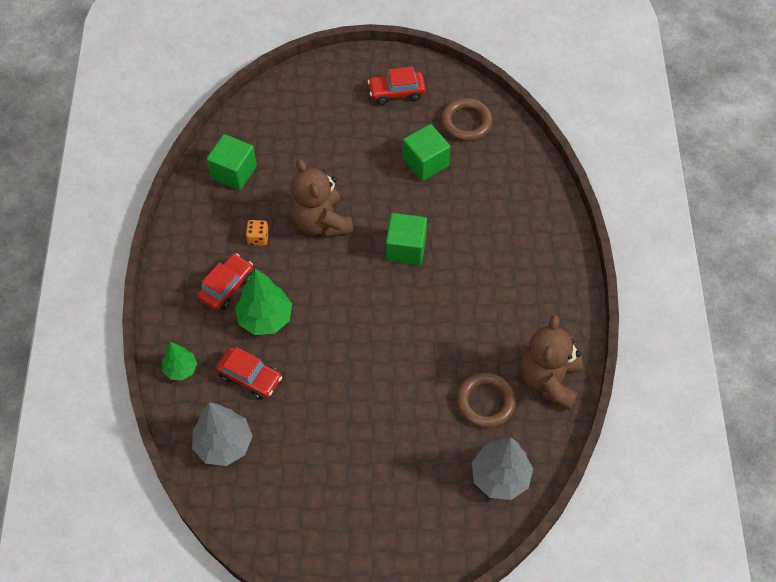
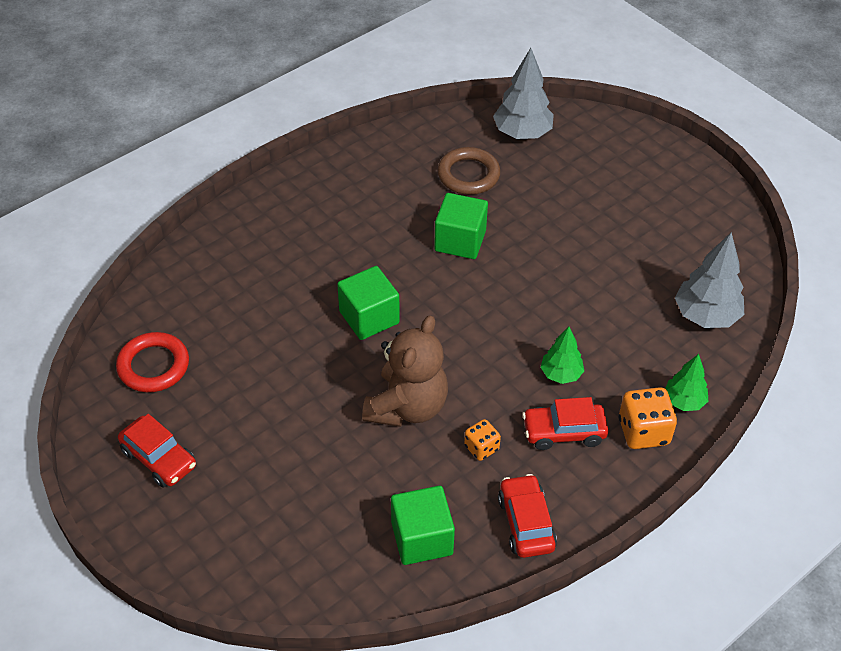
camera: 130 degrees left, 10 degrees down
(185, 328) = (643, 431): none -> orange dice
(250, 377) = (629, 342): red car -> red car (526, 523)
(265, 318) = (561, 374): green tree -> green tree, size x0.61
(425, 162) = (243, 367): green cube -> green cube (460, 241)
(466, 122) = (153, 366): brown ring -> red ring
(549, 380) = (405, 149): brown teddy bear -> none

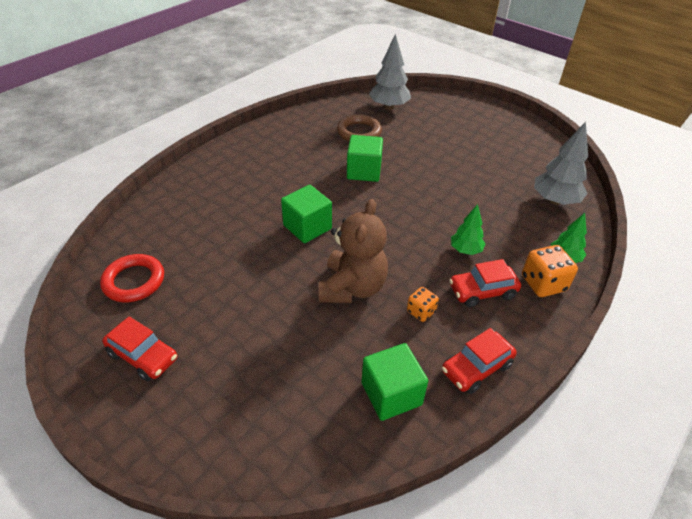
camera: 10 degrees left, 5 degrees down
(526, 523) = (476, 368): red car -> red car turned 105 degrees counterclockwise

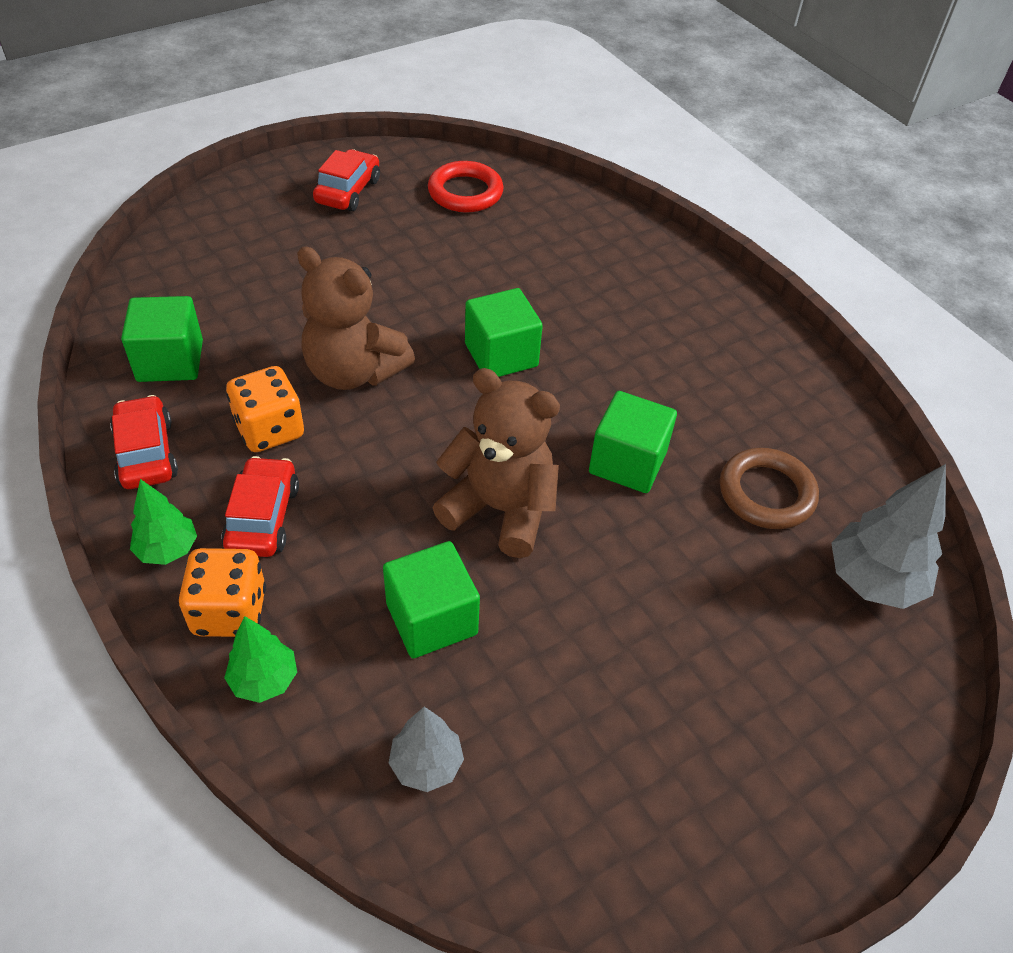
camera: 105 degrees right, 5 degrees up
(143, 356) = (348, 191): red car -> red car turned 150 degrees clockwise
(418, 206) = (500, 509): none -> brown teddy bear
(421, 312) = (270, 430): orange dice -> orange dice, size x1.66
(465, 250) = (359, 534): green tree -> green tree (167, 550)
(492, 214) = (431, 619): none -> green cube
(555, 200) = (426, 764): grey tree -> grey tree, size x0.61

